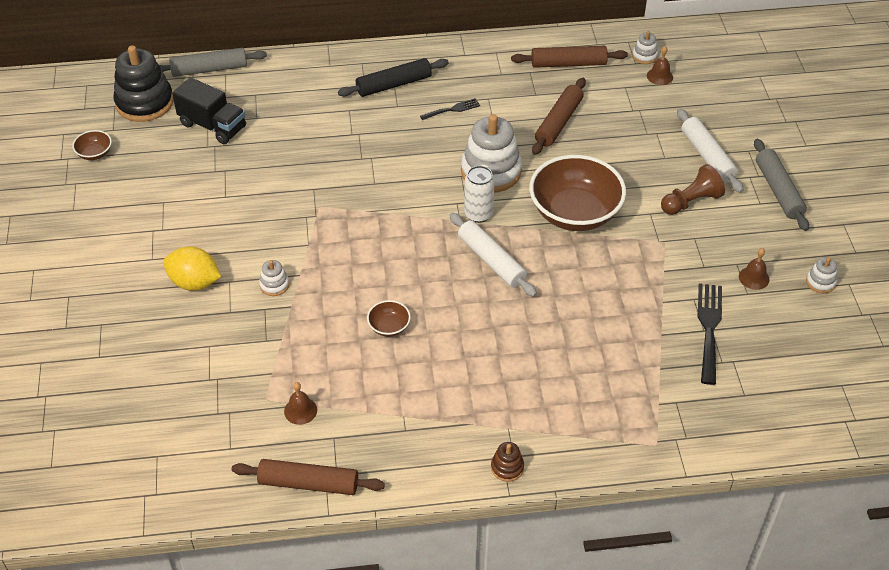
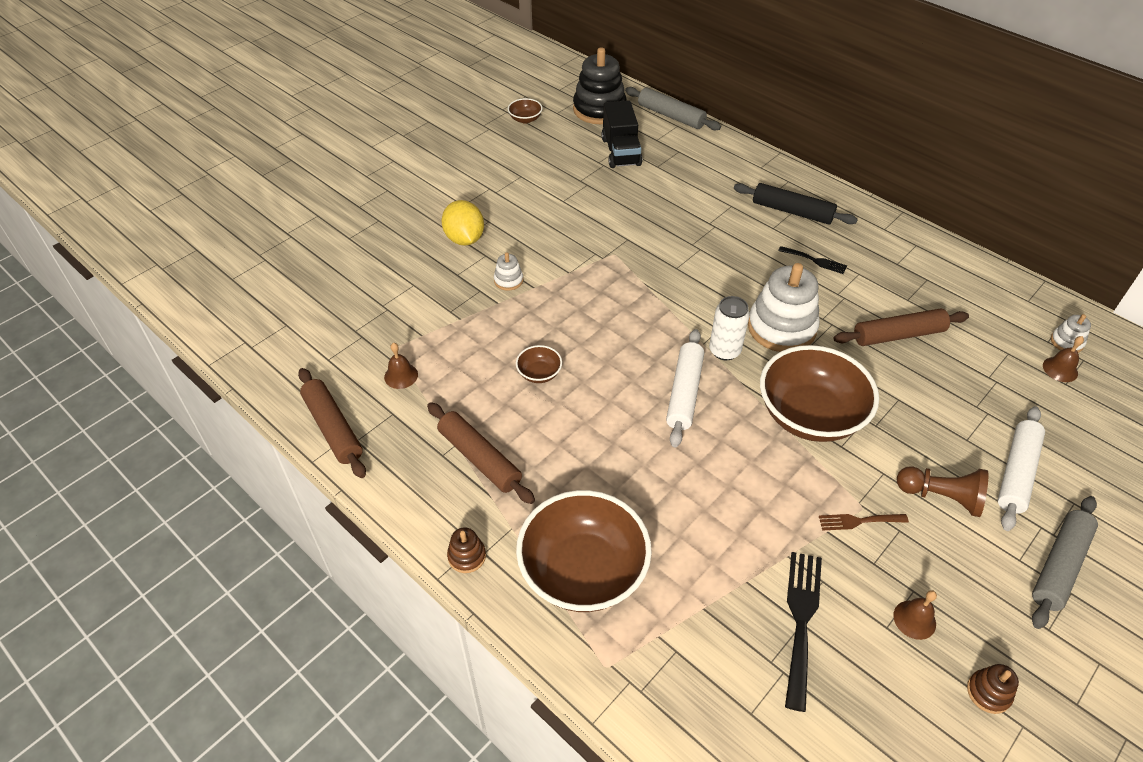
camera: 50 degrees right, 0 degrees up
(568, 64) = (975, 297): brown rolling pin -> brown rolling pin (479, 458)
(578, 411) = (583, 571): none -> brown bowl
(671, 251) = (858, 521): none -> brown fork
(709, 328) = (801, 620): black fork -> black fork turned 45 degrees counterclockwise
(820, 282) = (988, 692): white stacking toy -> brown stacking toy

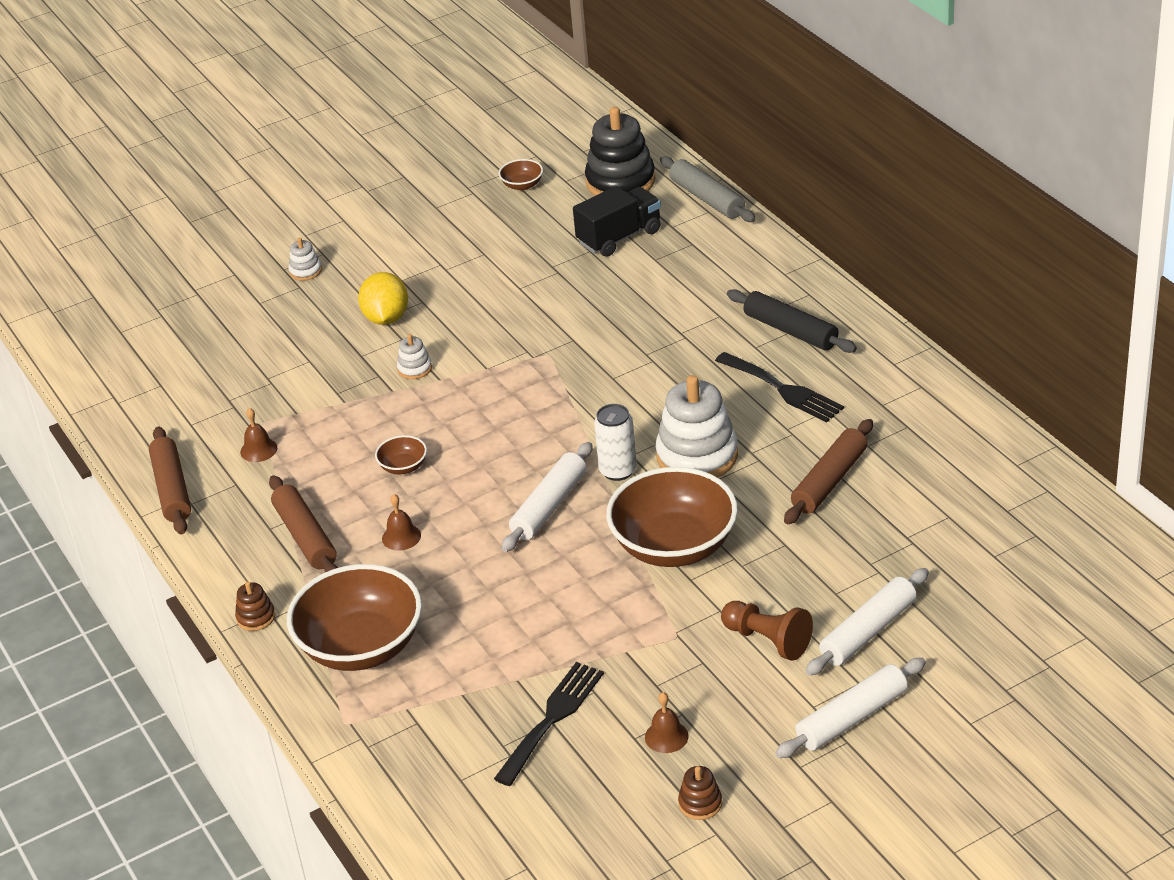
camera: 20 degrees right, 10 degrees down
(621, 152) = (619, 237): black truck -> black truck turned 135 degrees counterclockwise
(815, 261) = (783, 389): black fork -> black fork, size x1.75
(858, 521) = (664, 648): brown fork -> none
(898, 335) = (829, 481): brown rolling pin -> brown rolling pin turned 60 degrees counterclockwise
(1059, 566) = (851, 718): grey rolling pin -> white rolling pin
(1060, 369) = (998, 540): brown bell -> brown bell (401, 537)
(1066, 342) = (1029, 514): white stacking toy -> white stacking toy (305, 271)

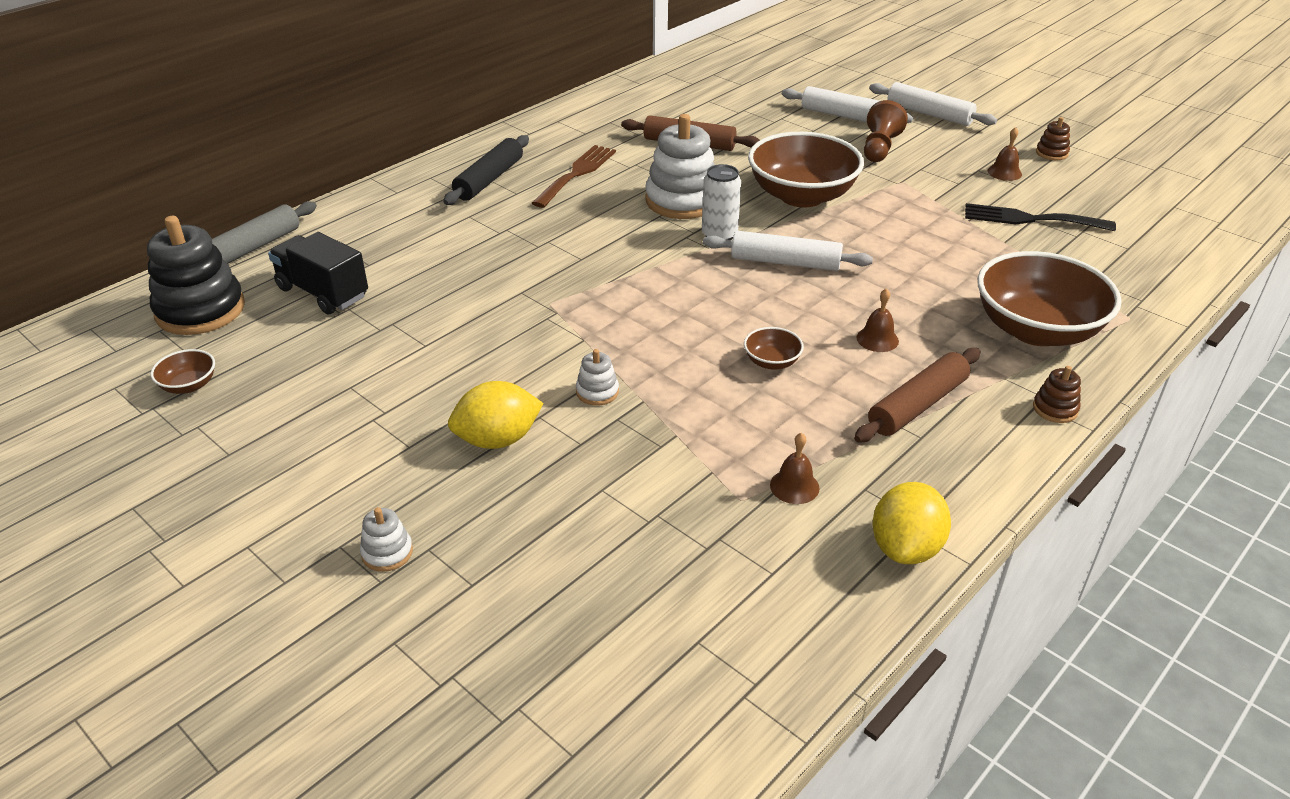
camera: 110 degrees left, 0 degrees up
(172, 489) = (905, 548): brown rolling pin -> yellow lemon
(783, 389) = (577, 173): black fork -> brown fork

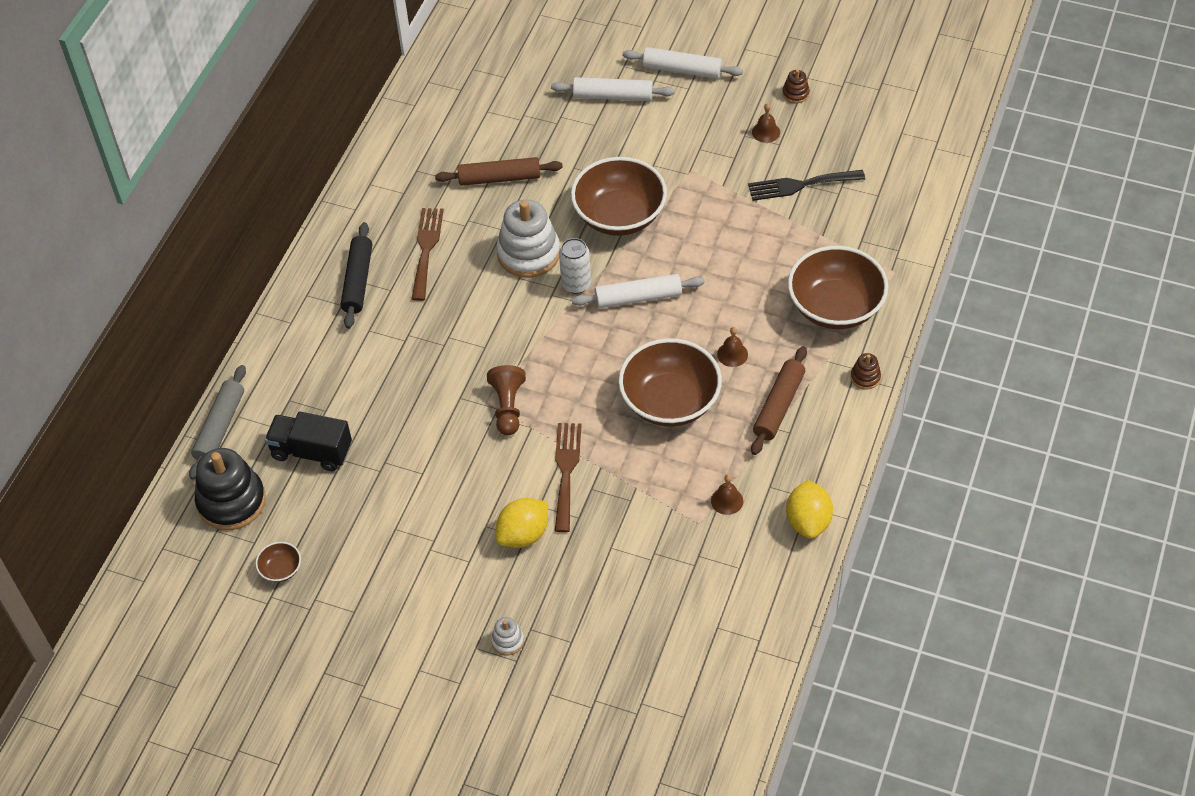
camera: 20 degrees left, 15 degrees up
(597, 392) = (566, 471): white stacking toy -> brown fork
(771, 362) = (670, 401): brown bowl -> brown bowl, size x2.36
(879, 148) = (657, 132): brown pawn -> brown pawn (508, 407)

